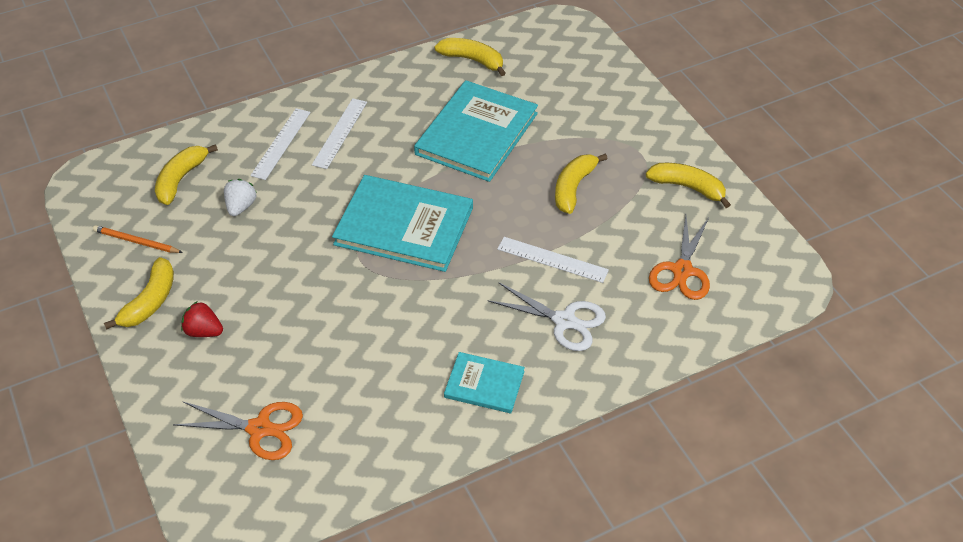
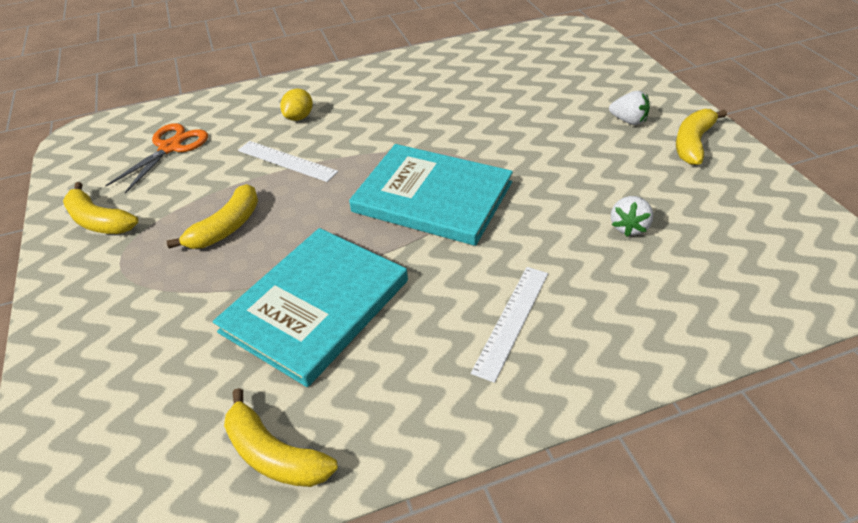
camera: 170 degrees left, 5 degrees down
(136, 242) = (740, 195): orange pencil -> none
(181, 179) = (723, 265): yellow banana -> none
(203, 331) = (628, 121): red strawberry -> white strawberry
(260, 429) = (560, 66): orange scissors -> none
(281, 143) = (597, 309): white ruler -> none
(484, 384) = (382, 84): turquoise book -> none
(564, 321) = (299, 117): white scissors -> yellow lemon

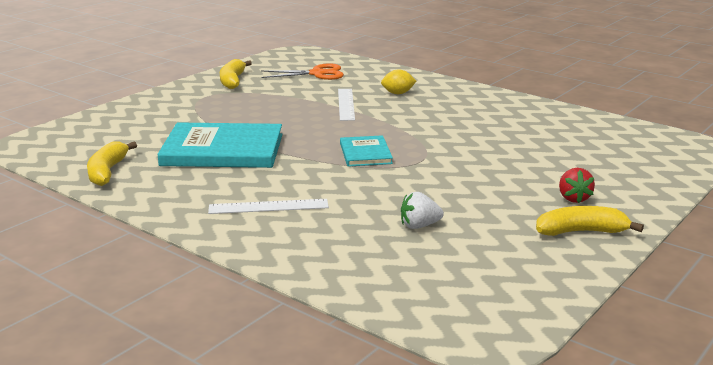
camera: 55 degrees right, 20 degrees down
(226, 227) = (263, 109): yellow banana -> none
(432, 197) = (365, 153): turquoise book -> turquoise book, size x0.53
(628, 121) = (573, 198): white strawberry -> red strawberry

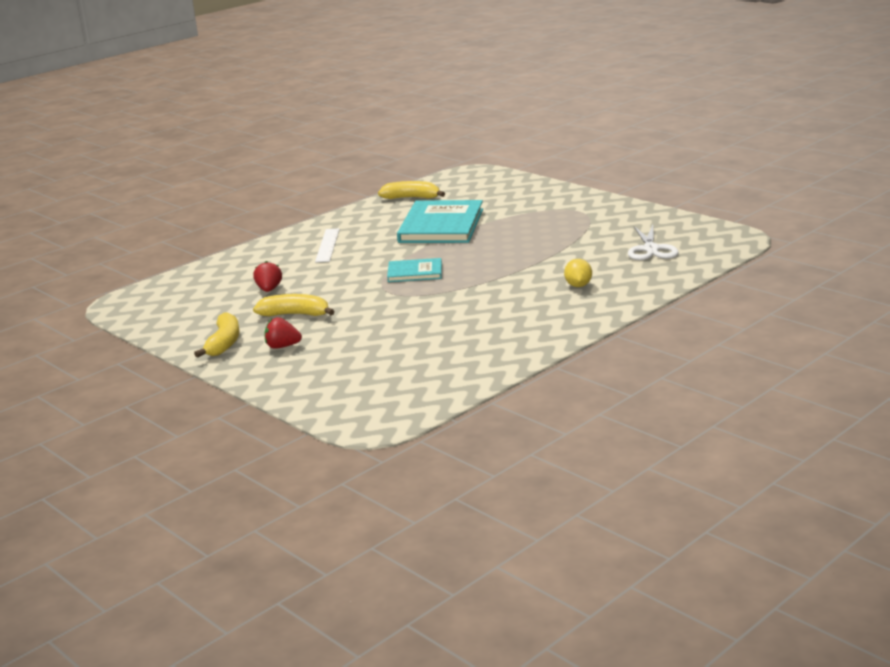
camera: 100 degrees right, 0 degrees up
(232, 81) = (626, 217): yellow banana -> yellow banana (295, 314)
(317, 73) = (651, 249): orange scissors -> white scissors
(346, 104) = (547, 263): white ruler -> none
(419, 226) = (269, 289): white strawberry -> red strawberry

